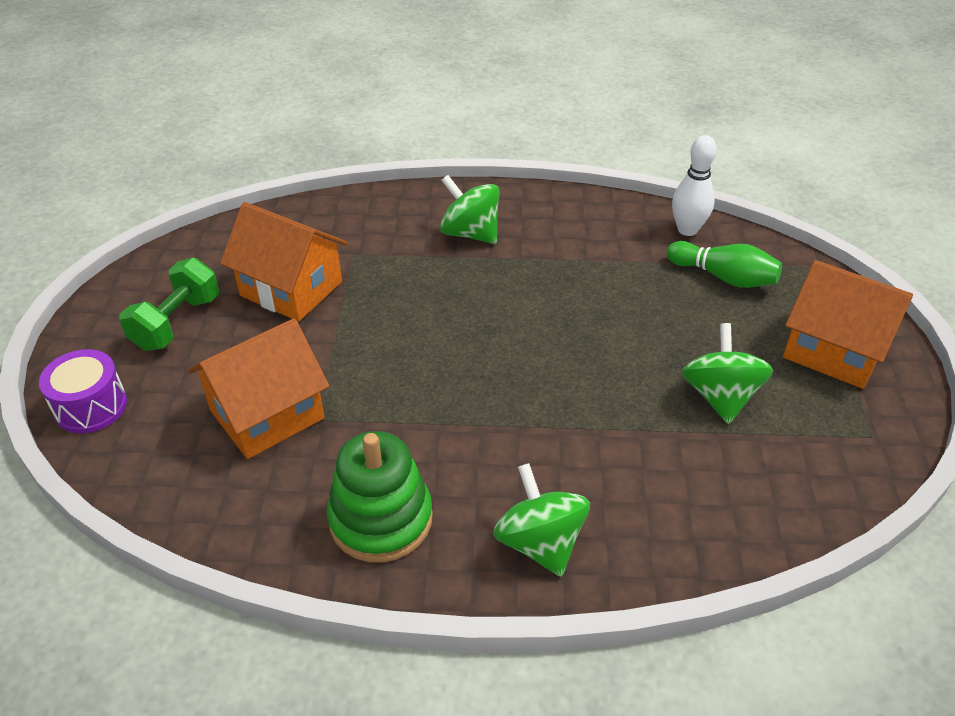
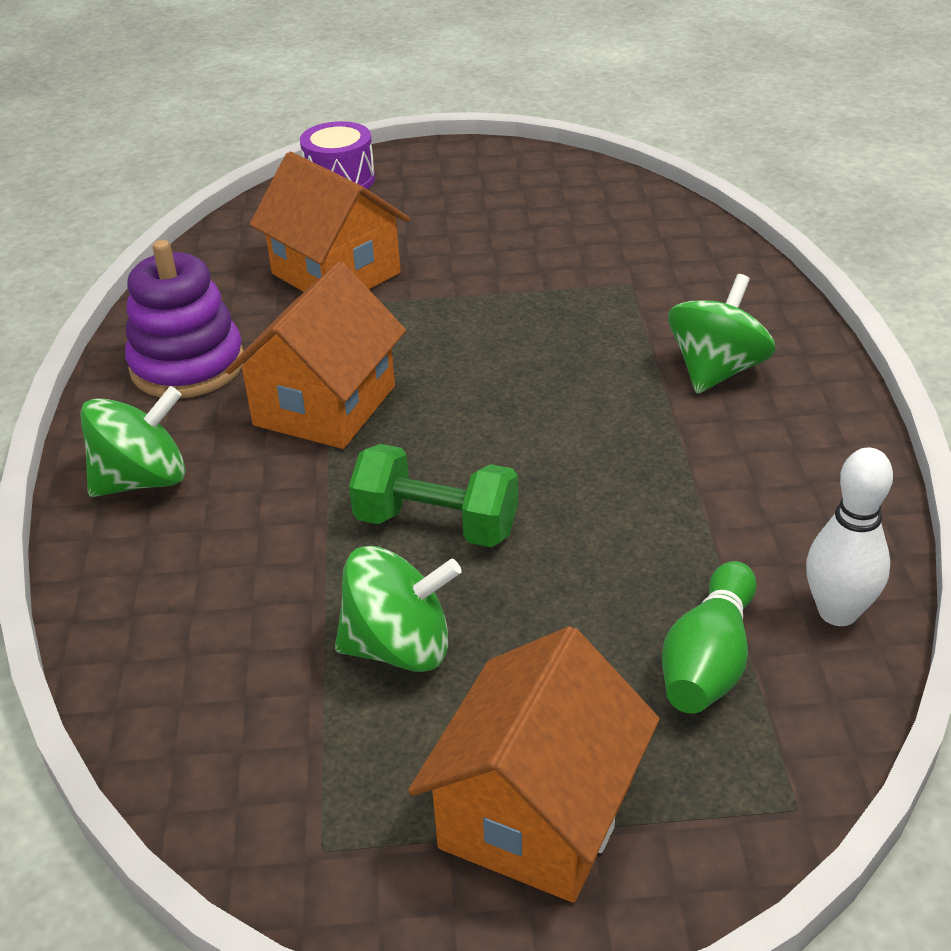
camera: 85 degrees right, 5 degrees down
(177, 323) = (469, 196): green dumbbell -> green dumbbell (436, 525)
(291, 289) = (546, 252): orange house -> orange house (325, 406)
(381, 519) = (187, 365): green stacking toy -> purple stacking toy

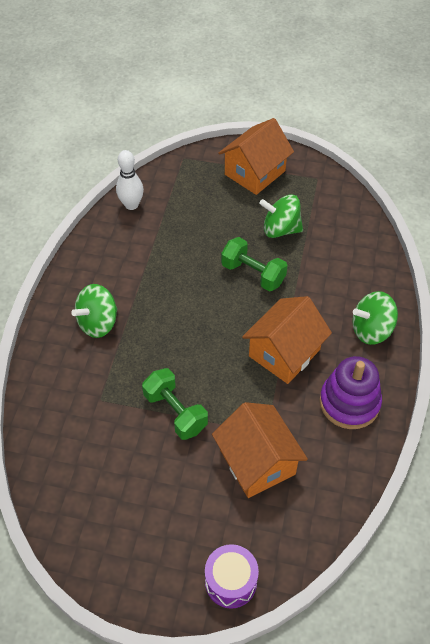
camera: 165 degrees left, 15 degrees up
(494, 295) = (175, 412): none -> green dumbbell
(709, 660) = (182, 200): green bowling pin -> none

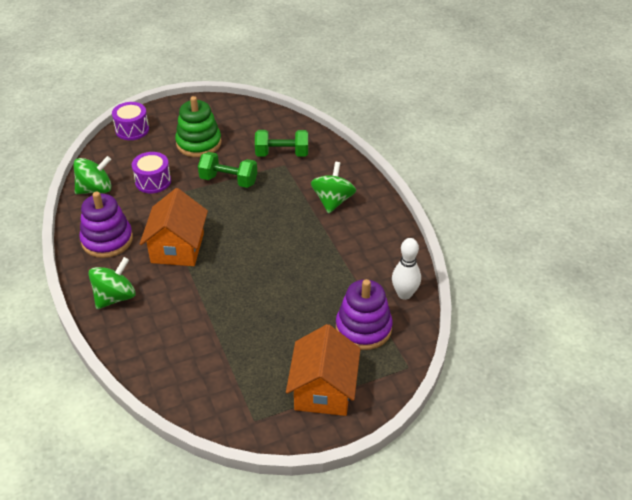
camera: 145 degrees right, 10 degrees down
(165, 496) = (199, 143): none -> green stacking toy
(188, 197) = (363, 328): none -> purple stacking toy
(253, 274) = (246, 291): green dumbbell -> green dumbbell (282, 154)
(257, 462) = (153, 181): orange house -> purple drum
(280, 229) = (251, 343): green spinning top -> green spinning top (95, 189)

